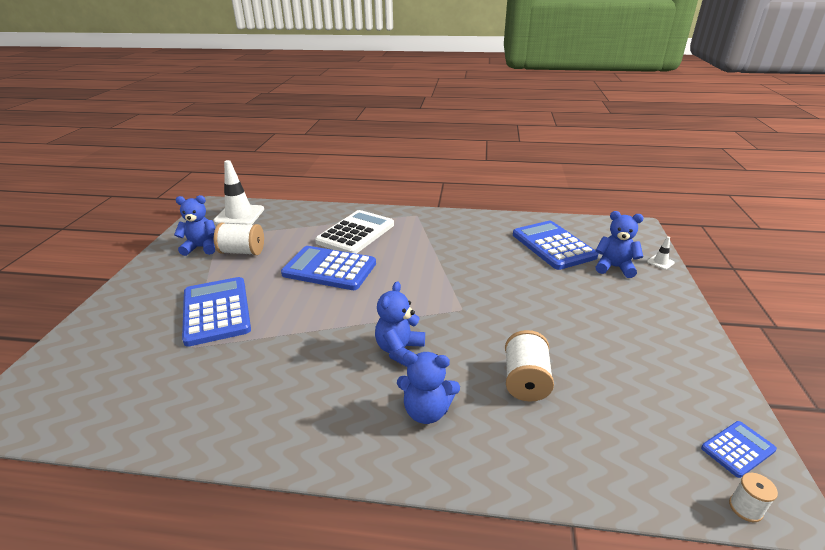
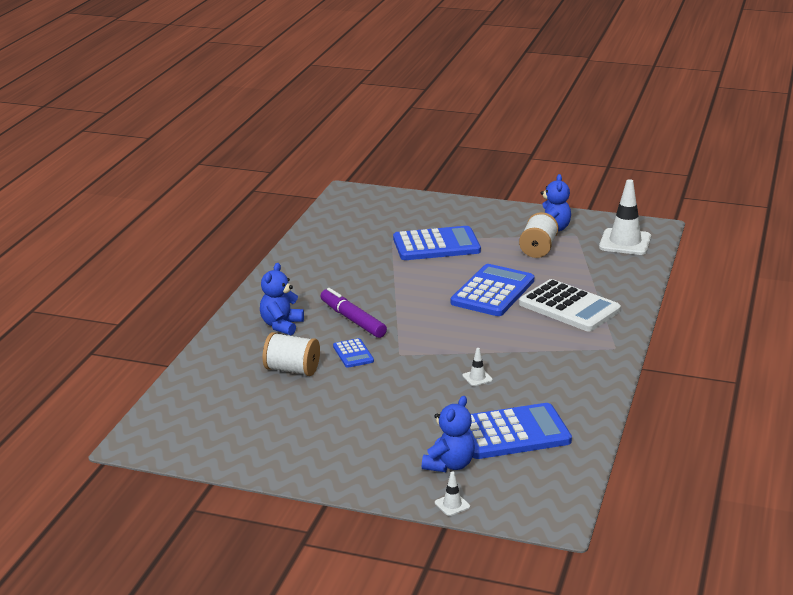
camera: 100 degrees right, 5 degrees down
(399, 350) = (352, 320): blue teddy bear -> purple marker
(484, 265) = (477, 378): none -> white traffic cone
(738, 449) = (180, 445): blue calculator -> blue calculator (353, 354)
(745, 508) = (139, 428): white spool -> none

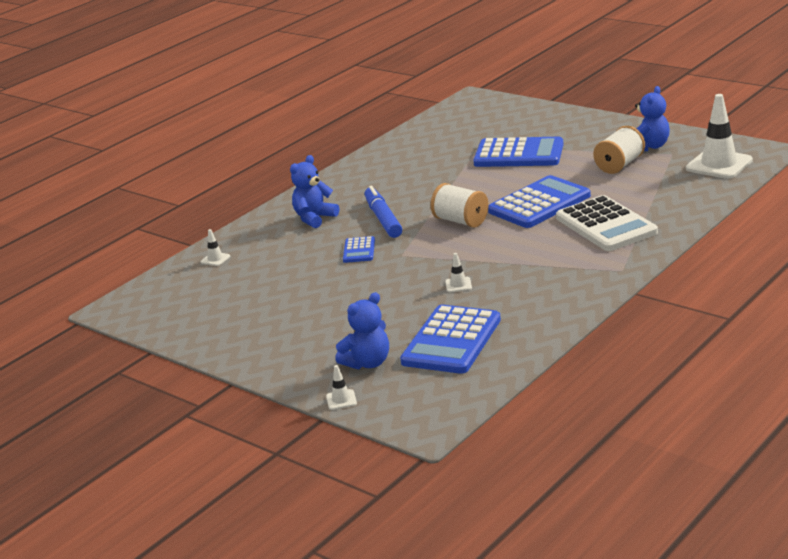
camera: 25 degrees right, 0 degrees up
(208, 378) = (215, 259): none -> white traffic cone
(292, 370) = (293, 259): white spool -> white spool (461, 221)
(352, 320) = (383, 219): purple marker -> blue marker
(513, 433) = (451, 341): blue calculator -> blue calculator turned 105 degrees clockwise

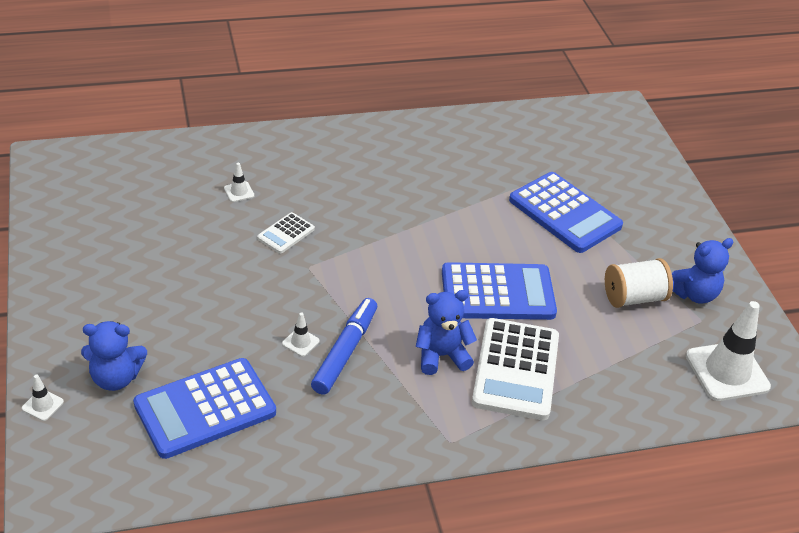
camera: 30 degrees right, 15 degrees up
(215, 259) = (179, 158): white traffic cone -> white traffic cone (239, 192)
(314, 218) = (305, 167): blue teddy bear -> blue teddy bear (441, 356)
(359, 250) = (286, 233): blue calculator -> white calculator
(383, 219) = (353, 209): blue marker -> blue marker (345, 351)
(461, 221) = (406, 262): white spool -> none

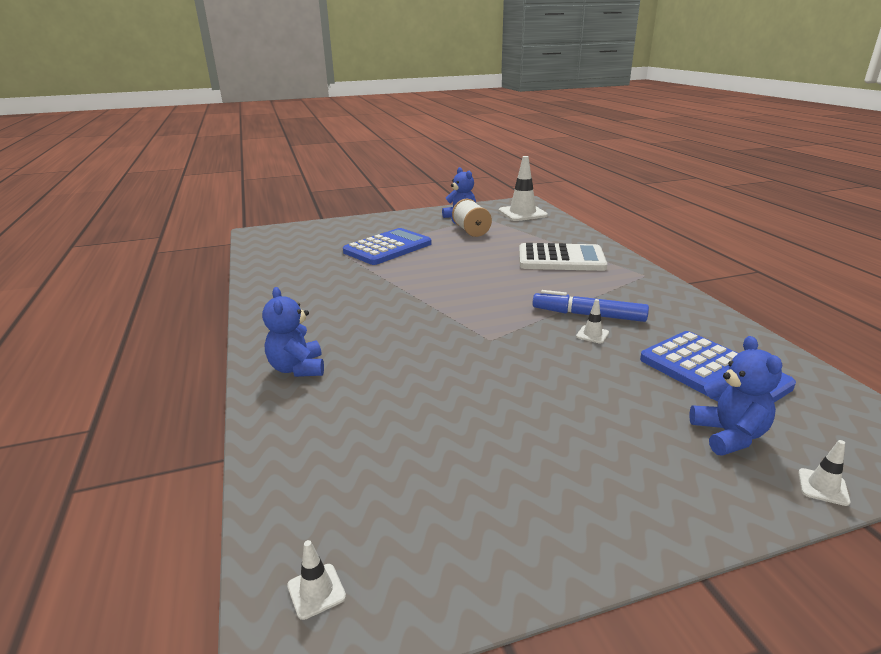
camera: 90 degrees left, 15 degrees down
(239, 192) = (377, 393): white traffic cone -> white traffic cone (316, 591)
(286, 233) = (444, 356): white calculator -> none
(441, 356) = (565, 281): blue teddy bear -> blue teddy bear (297, 368)
(497, 293) = (486, 266): blue calculator -> none

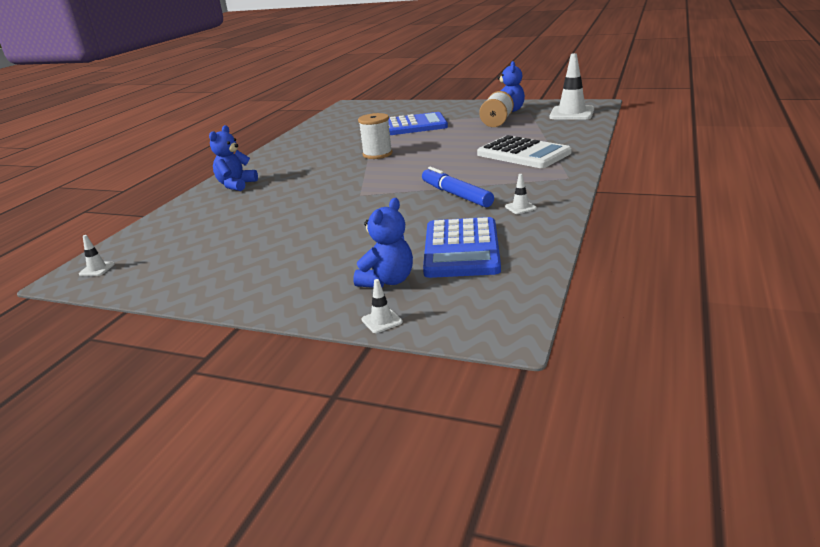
camera: 40 degrees right, 0 degrees up
(413, 287) = (377, 154): none -> white spool
(592, 334) = (431, 207): white traffic cone -> white traffic cone (520, 207)

